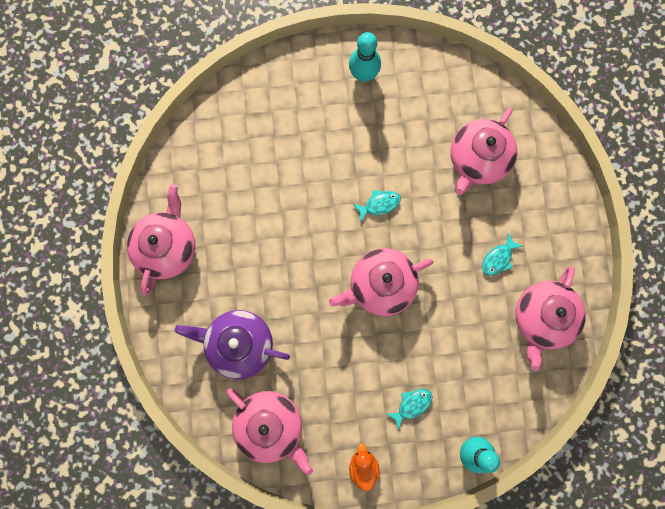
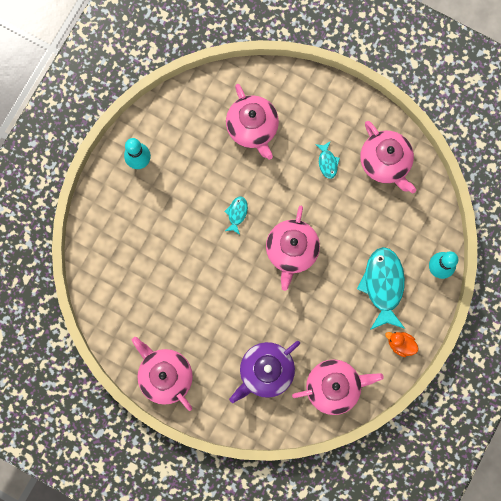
camera: 55 degrees left, 0 degrees up
(412, 405) = (383, 285): turquoise fish -> turquoise fish, size x2.12

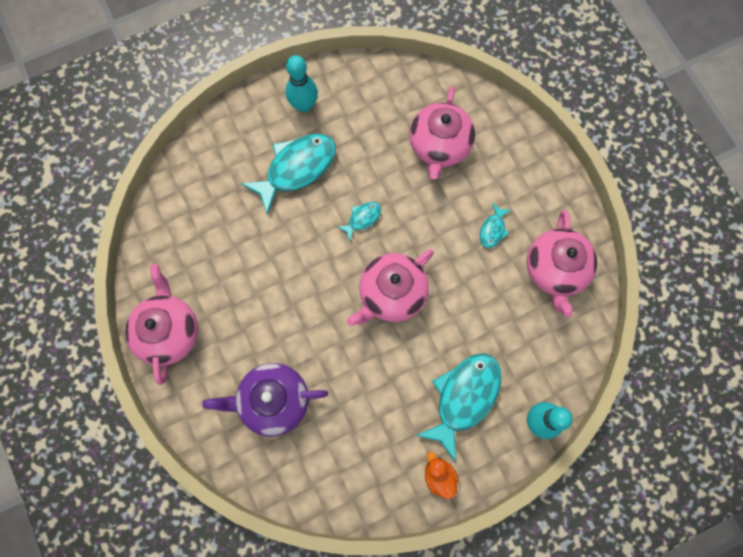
camera: 35 degrees right, 5 degrees down
(167, 209) = (296, 169): none -> turquoise fish
(333, 387) = (333, 470): pink teapot -> none

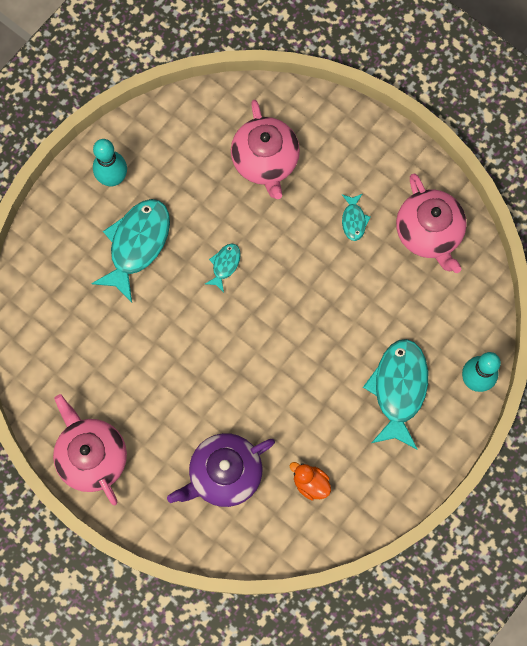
camera: 25 degrees left, 0 degrees up
(391, 294) = (287, 324): pink teapot -> none
(439, 475) = (408, 469): orange duck -> orange duck (310, 483)

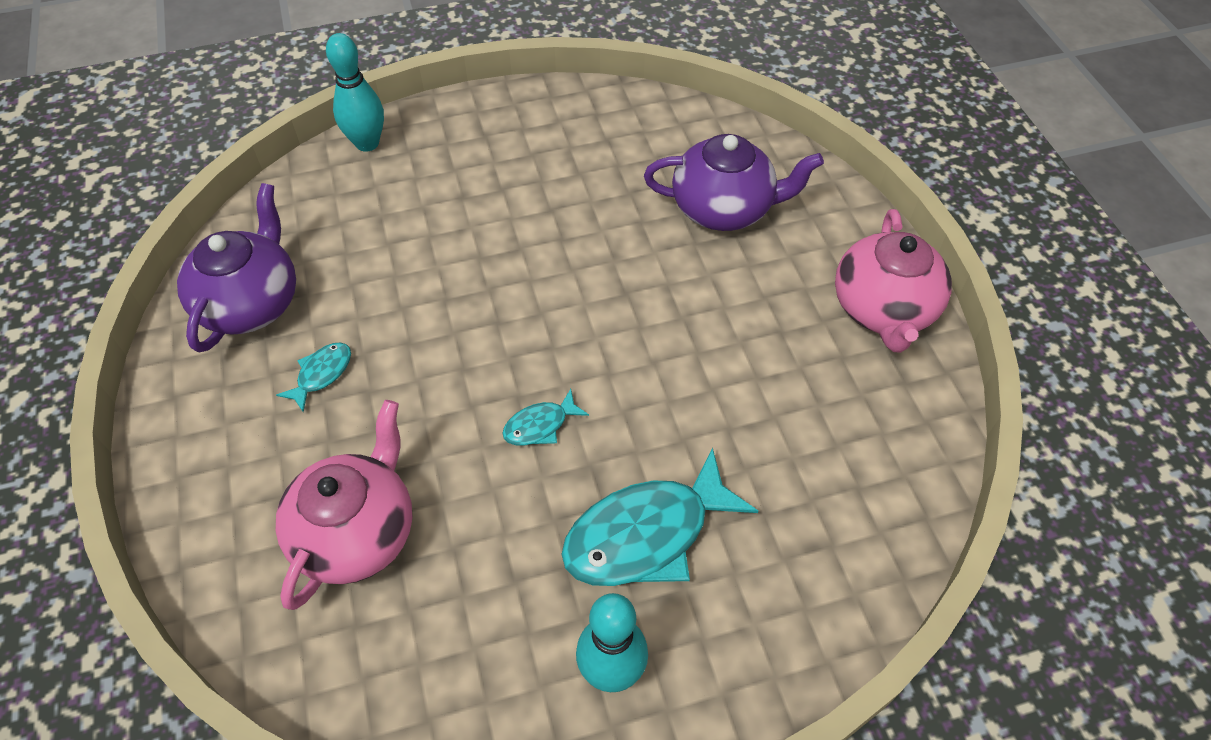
camera: 145 degrees left, 20 degrees down
(310, 483) = (631, 153): orange duck -> none
(398, 389) = (455, 178): turquoise fish -> none
(429, 233) = (251, 303): pink teapot -> purple teapot

